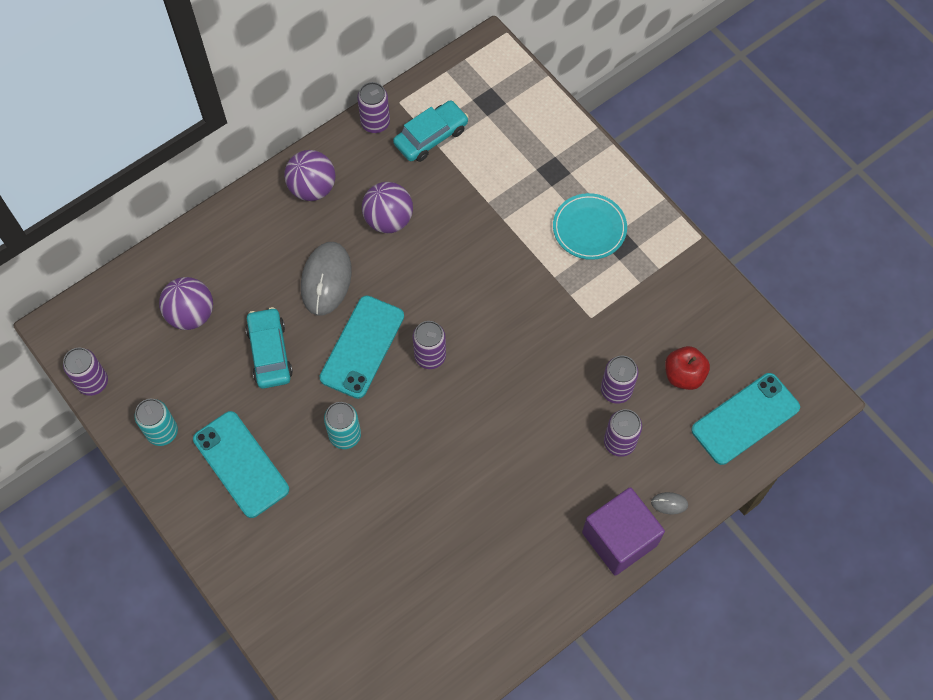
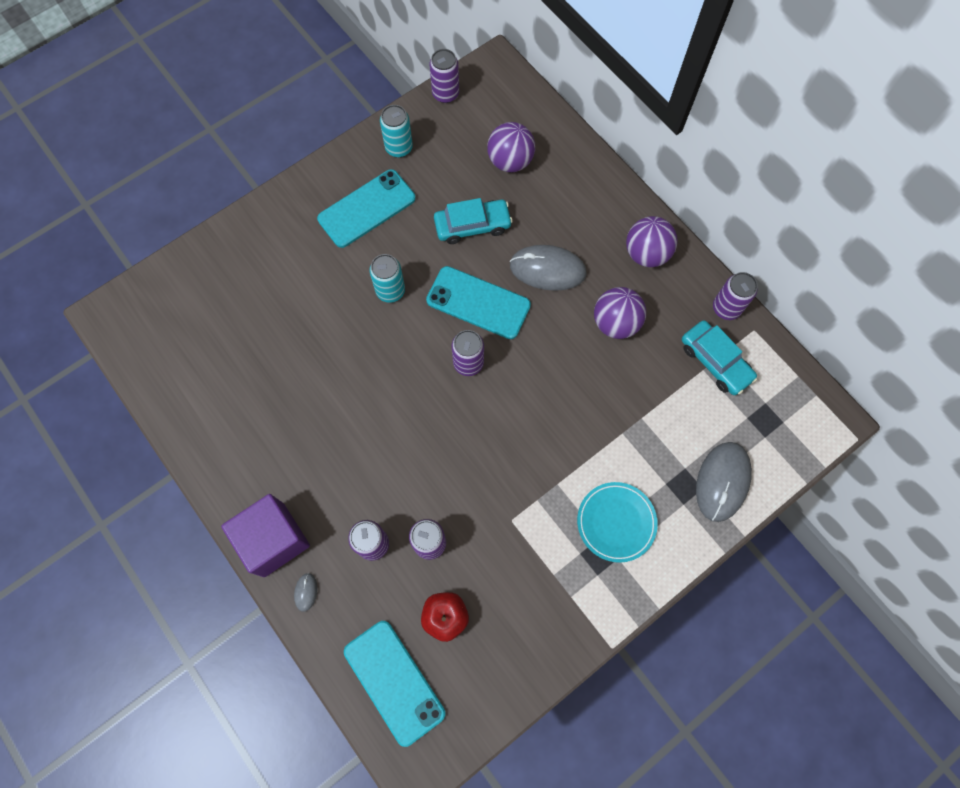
camera: 90 degrees right, 5 degrees up
(548, 140) = (722, 481): none -> grey mouse

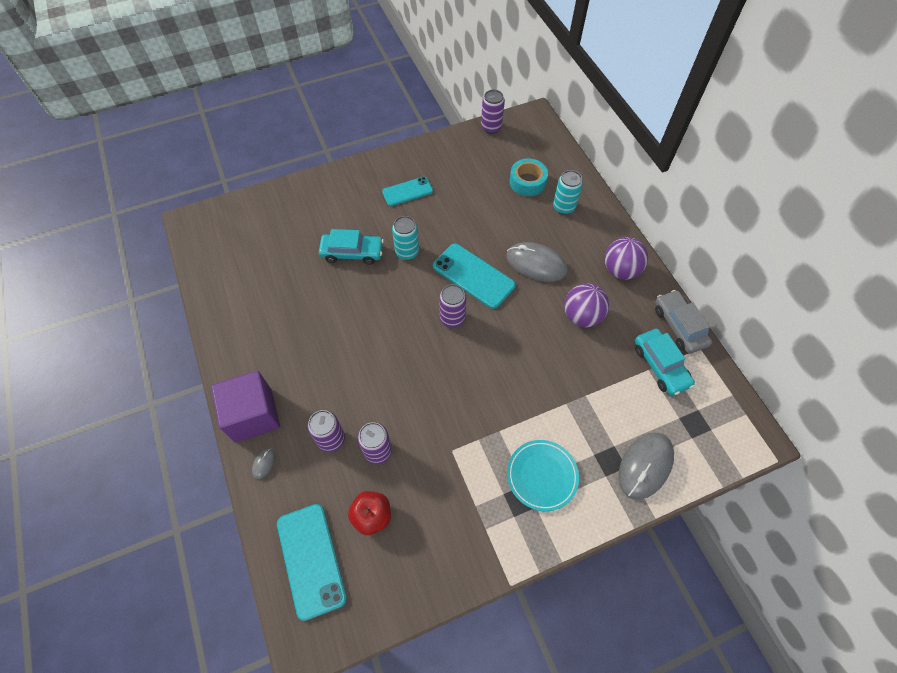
camera: 15 degrees right, 10 degrees down
(367, 209) = (407, 191): turquoise phone -> turquoise phone, size x0.64
(399, 148) = (445, 156): turquoise can -> turquoise can (563, 207)
(472, 226) = (485, 220): turquoise car -> turquoise car (352, 252)
(510, 161) = (527, 182): purple ball -> turquoise tape
(726, 308) = (679, 326): purple can -> grey car

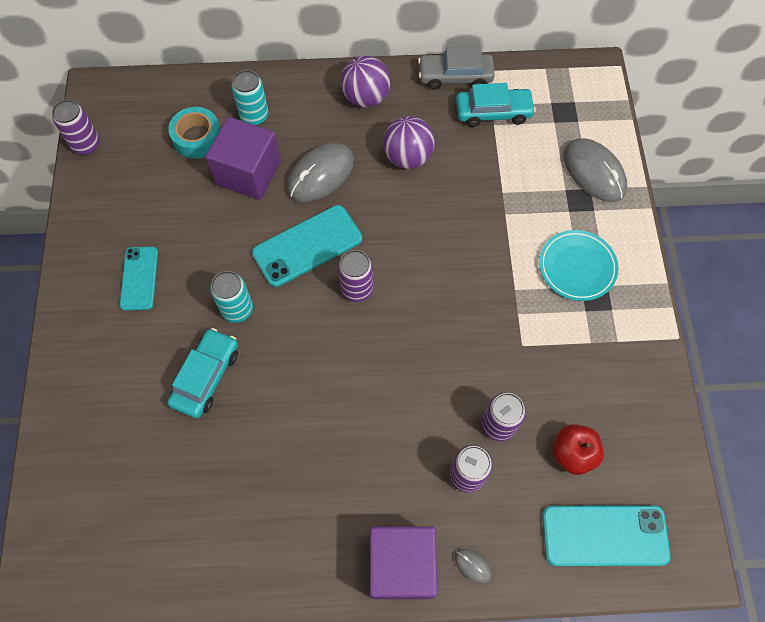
camera: 70 degrees left, 5 degrees up
(515, 220) = (248, 173): none -> purple cube

